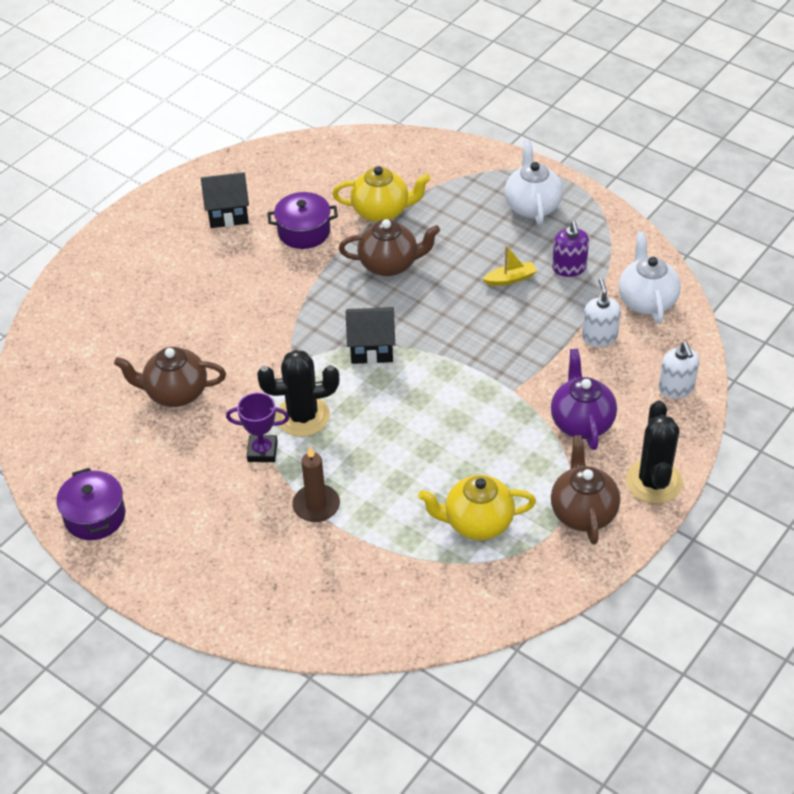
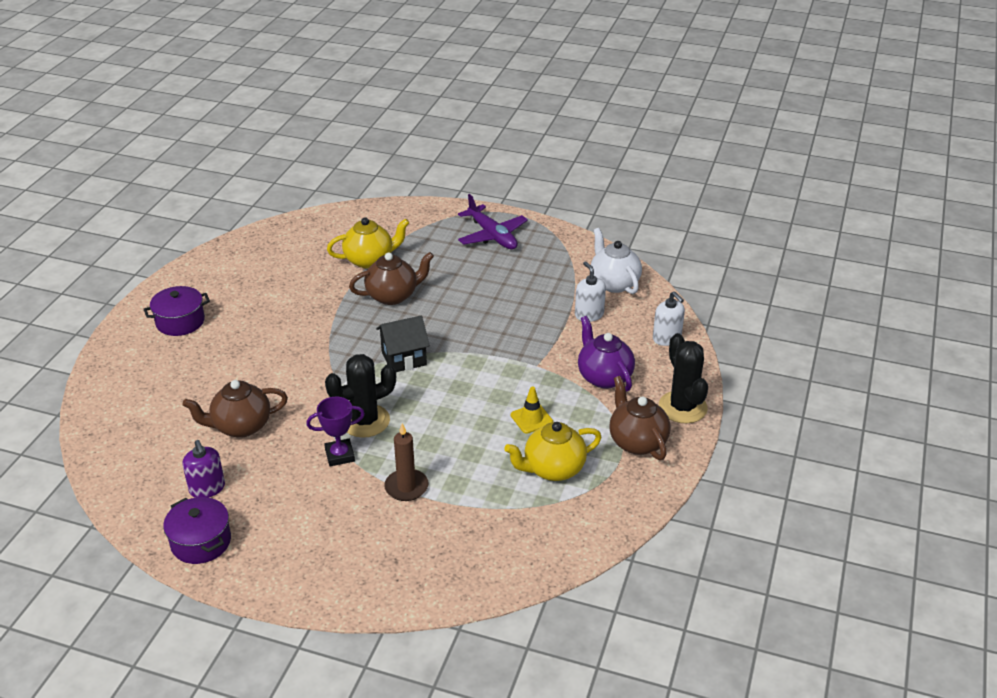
camera: 20 degrees left, 10 degrees down
(228, 213) = (236, 284): black house -> none
(304, 231) = (309, 285): purple pot -> purple pot (180, 322)
(479, 455) = (531, 419): none -> yellow traffic cone
(510, 279) = (498, 288): yellow boat -> none
(532, 206) = (492, 236): white teapot -> purple plane
(569, 268) = (542, 272): purple soap dispenser -> purple soap dispenser (207, 488)

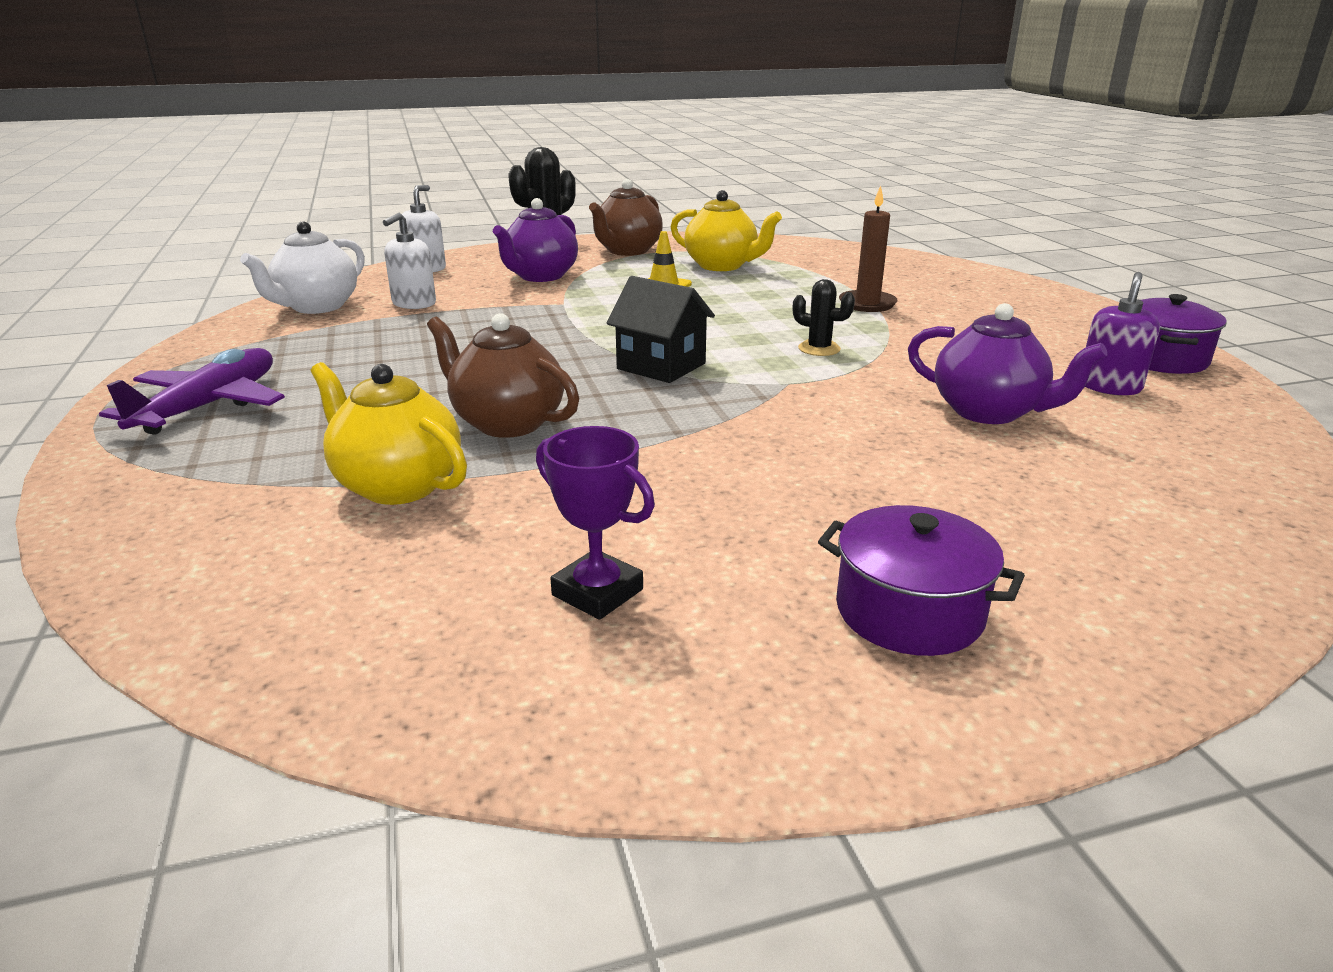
camera: 125 degrees left, 10 degrees down
(241, 426) = (989, 412): brown teapot -> purple teapot
(340, 455) = (897, 342): purple trophy -> purple trophy (597, 592)
(365, 421) = (819, 349): black cactus -> black cactus, size x0.53

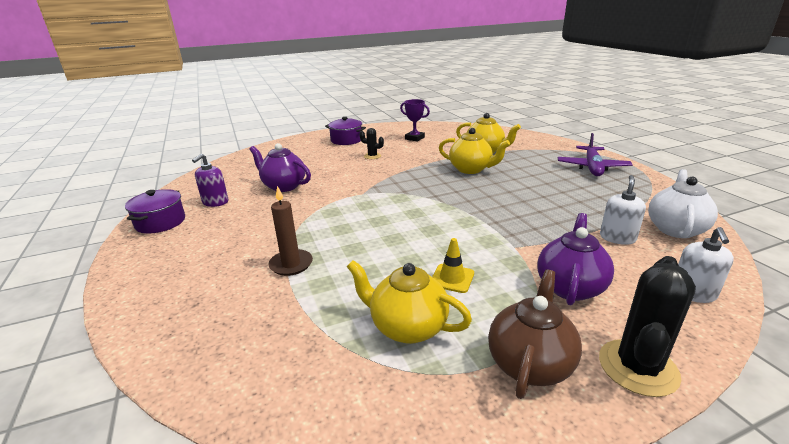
camera: 175 degrees right, 0 degrees up
(507, 423) = (471, 169): brown teapot -> yellow teapot
(661, 366) = (423, 198): black house -> none
(819, 349) = (342, 216): black cactus -> black cactus (372, 156)

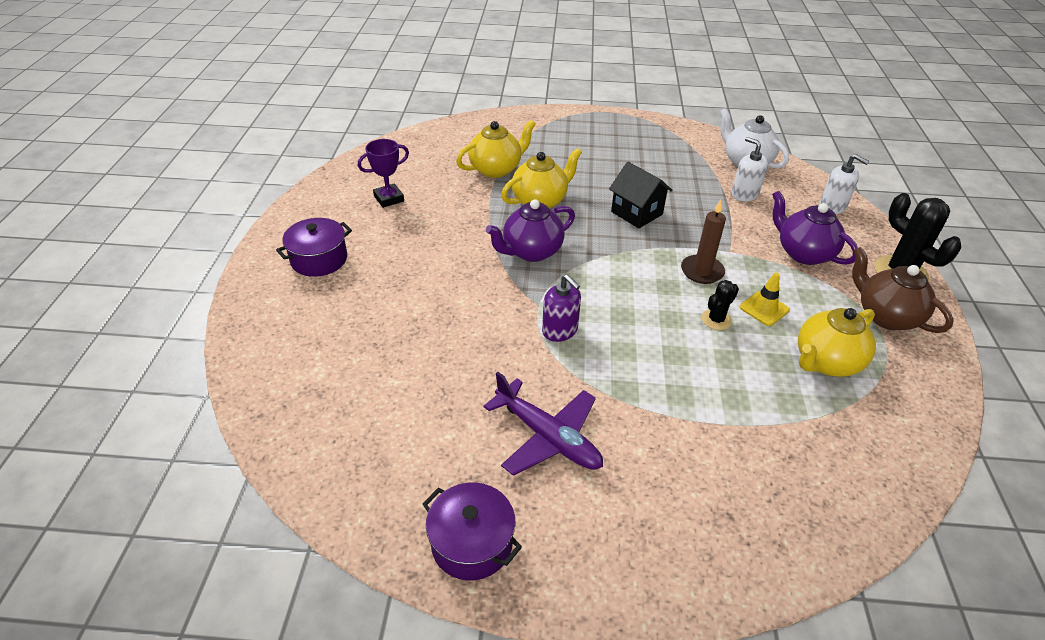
camera: 65 degrees left, 15 degrees up
(215, 202) = (444, 462): purple soap dispenser -> purple soap dispenser (560, 330)
(283, 186) = (448, 372): purple teapot -> purple teapot (531, 251)
(291, 264) = (683, 414): brown candle -> brown candle (702, 271)
(372, 156) = (417, 257): black cactus -> black cactus (716, 320)
(507, 200) = (636, 213): none -> black house
(592, 167) = (603, 133): purple plane -> purple plane (548, 437)

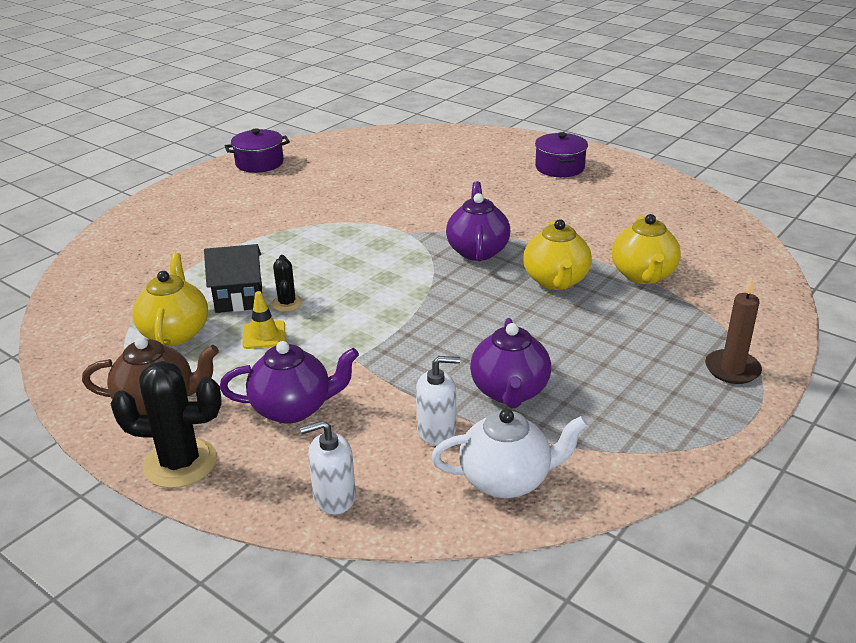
camera: 125 degrees right, 10 degrees down
(389, 198) = (629, 209): purple trophy -> none
(548, 437) = (288, 199): purple plane -> none
(560, 330) = (368, 232): purple soap dispenser -> none
(636, 213) = (479, 330): black house -> black house (239, 299)
(681, 182) = (509, 392): none -> purple teapot
(702, 271) = (349, 326): brown candle -> brown candle (732, 369)

